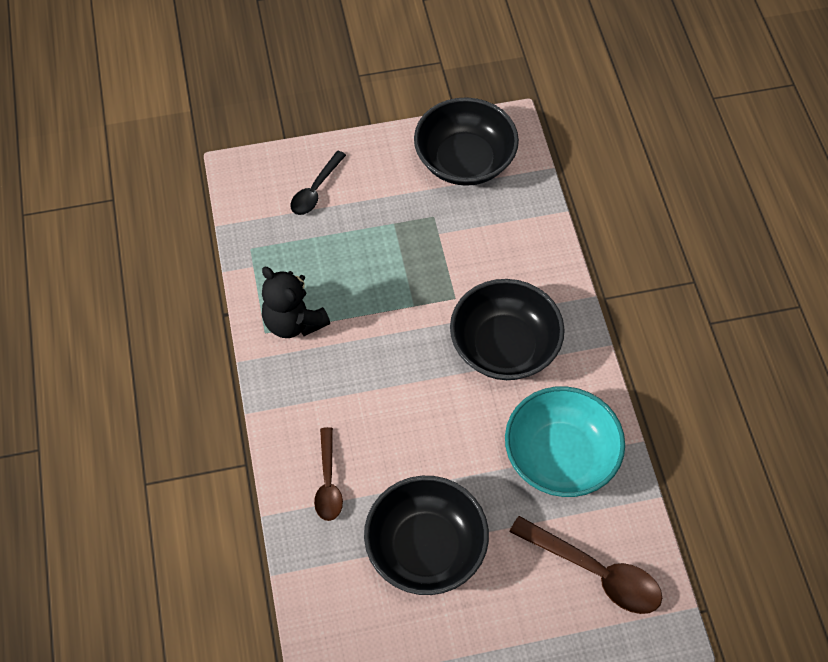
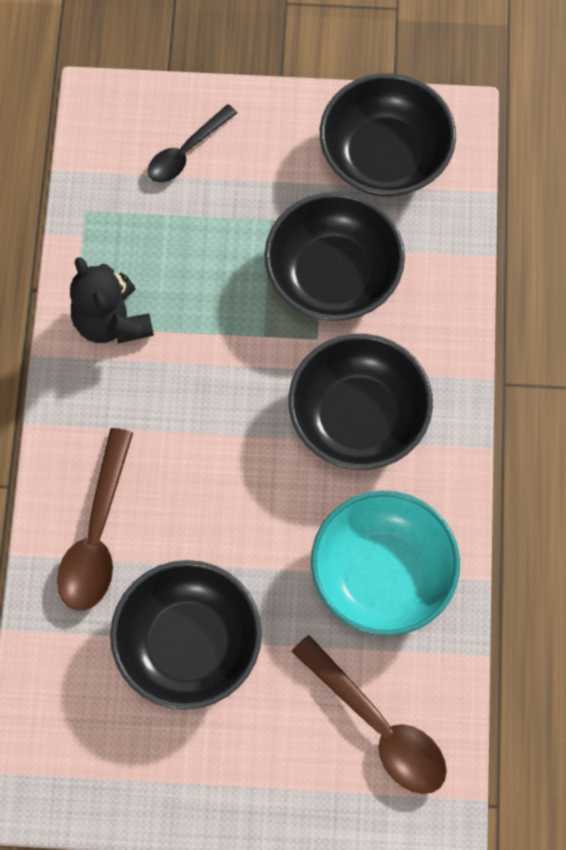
camera: 15 degrees right, 10 degrees up
(328, 482) = (97, 534): brown spoon -> brown spoon, size x1.56
(453, 250) = (333, 275): none -> black bowl

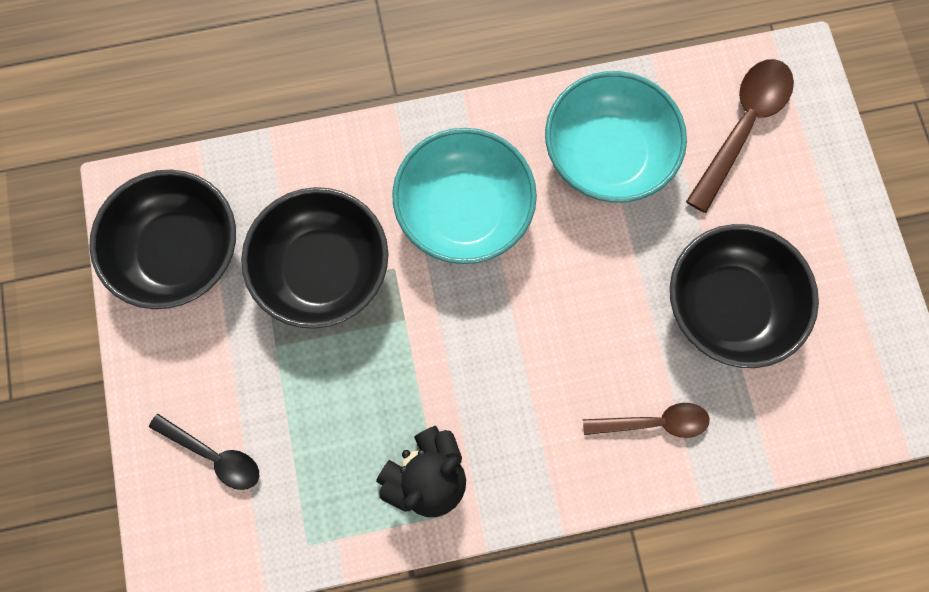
camera: 105 degrees left, 5 degrees up
(97, 534) = (653, 422): brown spoon -> brown spoon, size x0.64
(358, 417) = (464, 211): black bowl -> turquoise bowl

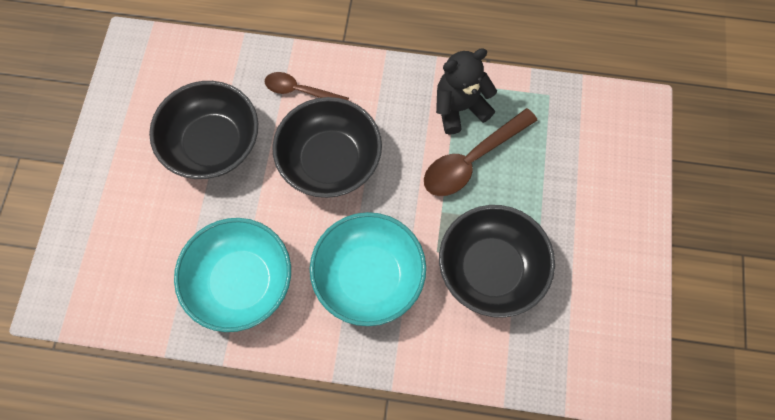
camera: 160 degrees left, 5 degrees down
(179, 252) = (599, 321): black bowl -> black bowl (330, 160)
(214, 455) = (600, 167): black spoon -> none
(742, 127) = (128, 267): brown spoon -> brown spoon (472, 160)

